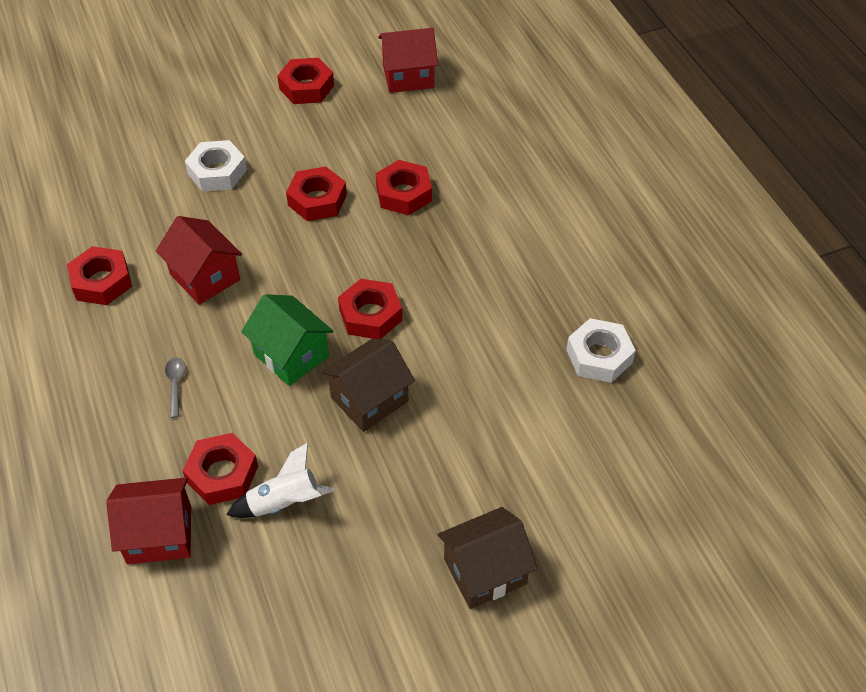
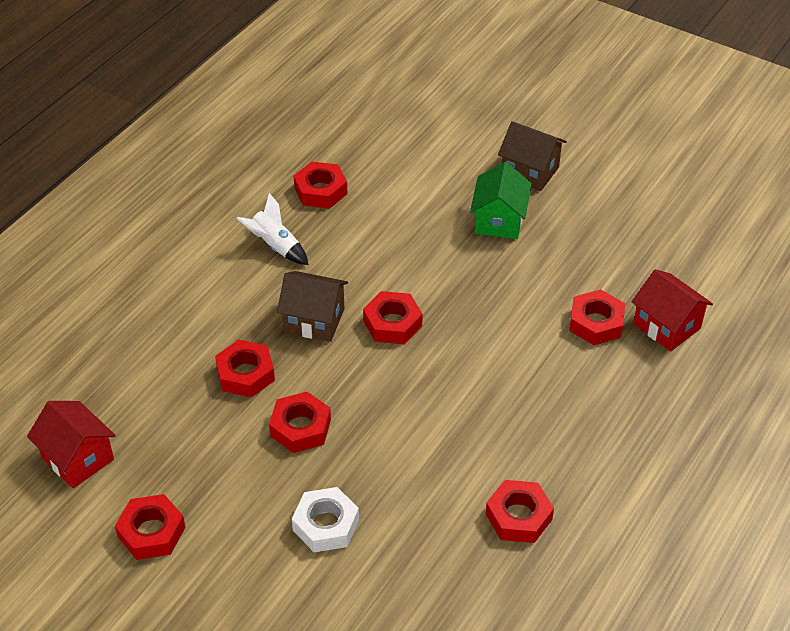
camera: 125 degrees left, 5 degrees down
(175, 384) = (559, 396): grey spoon -> none
(205, 277) = (449, 448): red house -> none
(284, 503) = (582, 280): white rocket -> white rocket (275, 246)
(291, 355) = (470, 346): green house -> green house (499, 220)
(369, 399) = (465, 283): brown house -> brown house (314, 320)
(599, 356) = (320, 191): white nut -> red nut

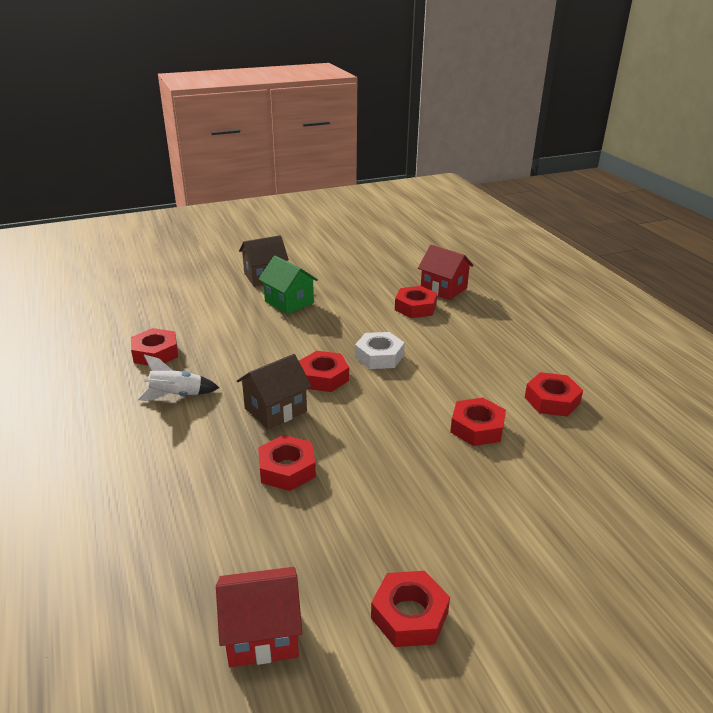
camera: 55 degrees left, 15 degrees down
(300, 428) = (376, 464): red nut -> red nut (477, 428)
(326, 525) = (490, 494): white nut -> white nut (379, 356)
(667, 326) = (443, 289): red house -> red house turned 45 degrees clockwise

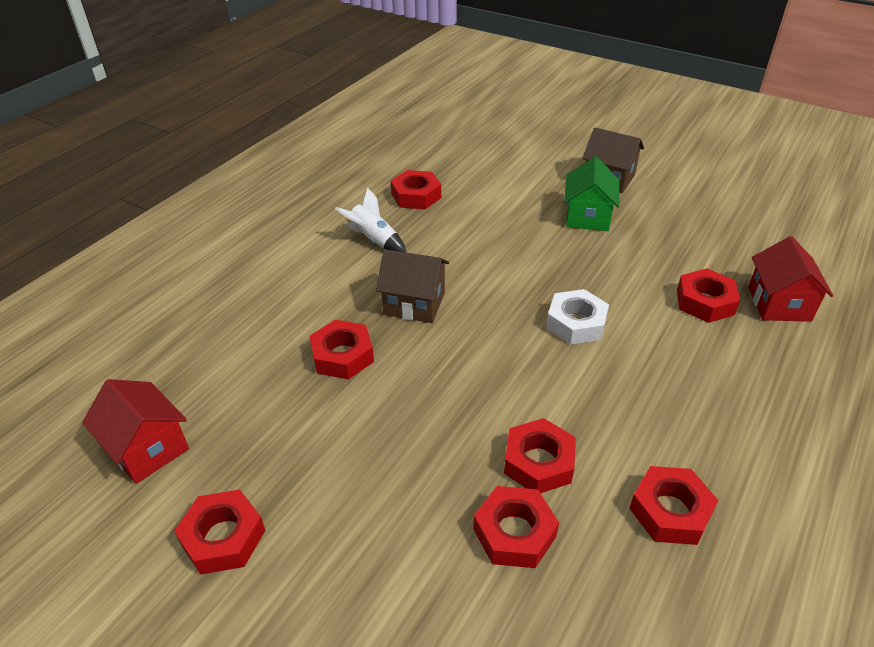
camera: 55 degrees right, 10 degrees up
(323, 377) = (495, 305): red nut -> red nut (514, 532)

